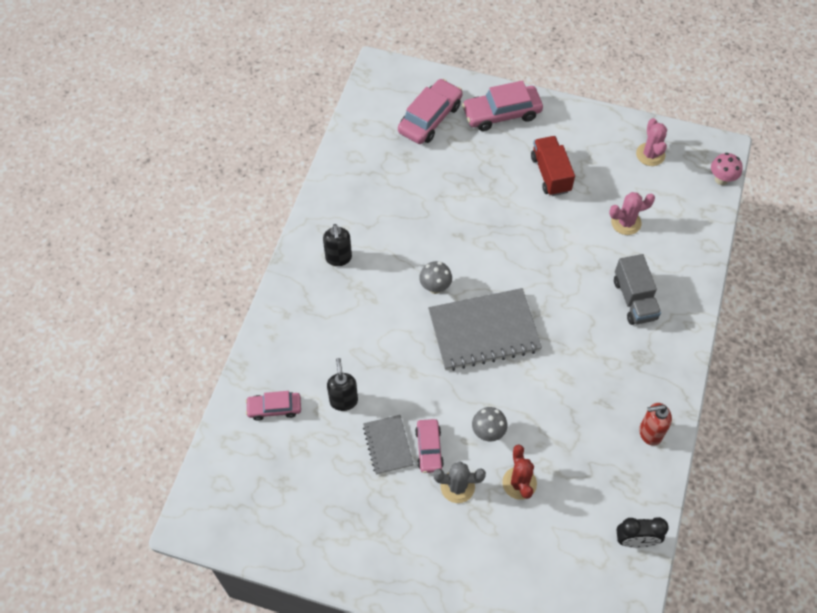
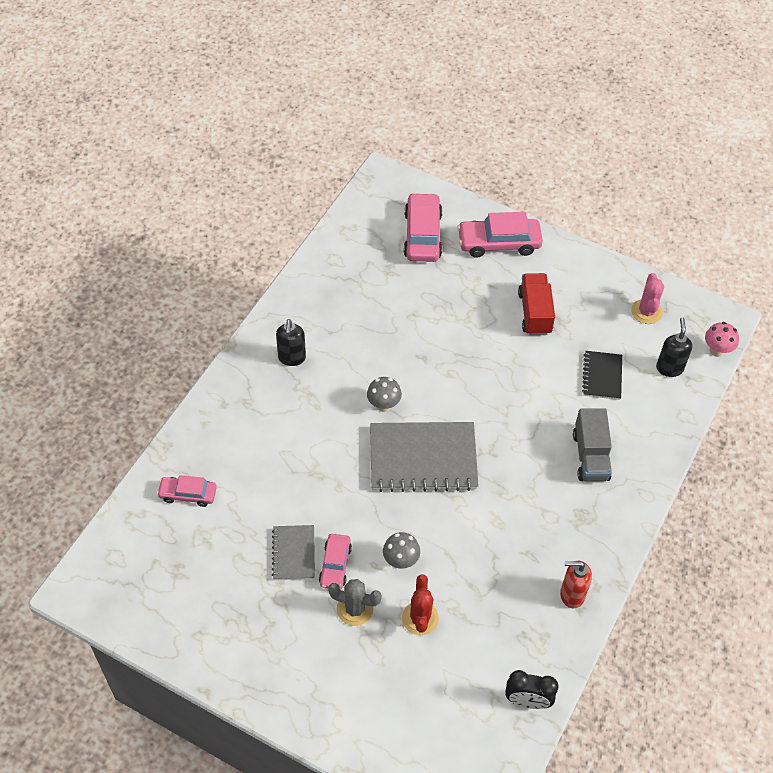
camera: 10 degrees right, 5 degrees down
(343, 400) = (260, 500): black soap dispenser -> black soap dispenser (669, 368)
(430, 118) = (422, 235): pink car -> pink car turned 45 degrees counterclockwise
(626, 222) = (602, 376): pink cactus -> black notebook

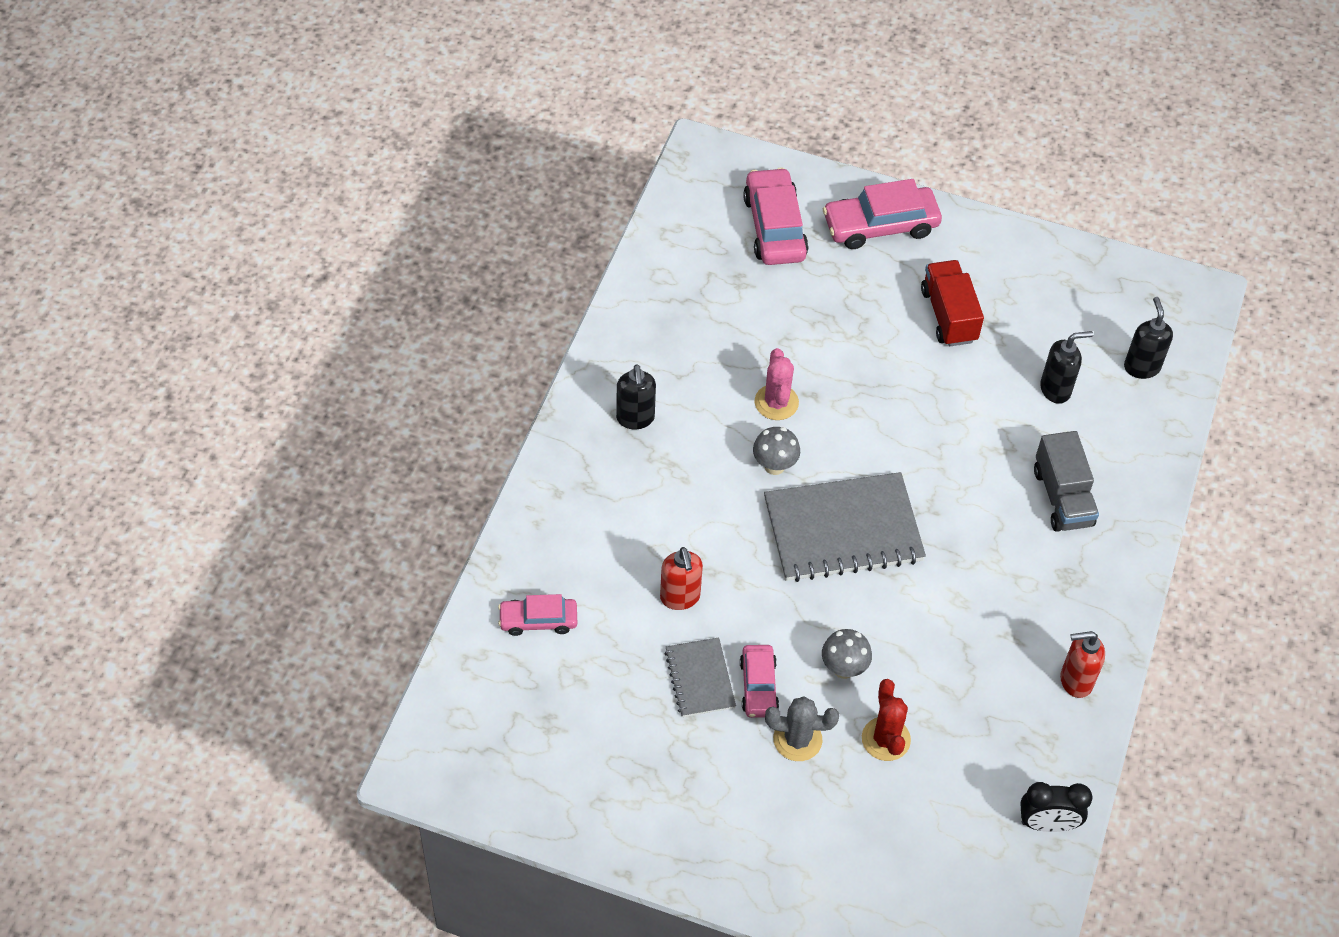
camera: 10 degrees left, 0 degrees up
(293, 492) = (680, 597): none -> red soap dispenser
(602, 376) = (1056, 389): black notebook -> black soap dispenser
(646, 312) = (1096, 295): pink cactus -> pink cactus (776, 402)
(717, 350) = (1198, 336): pink mushroom -> none

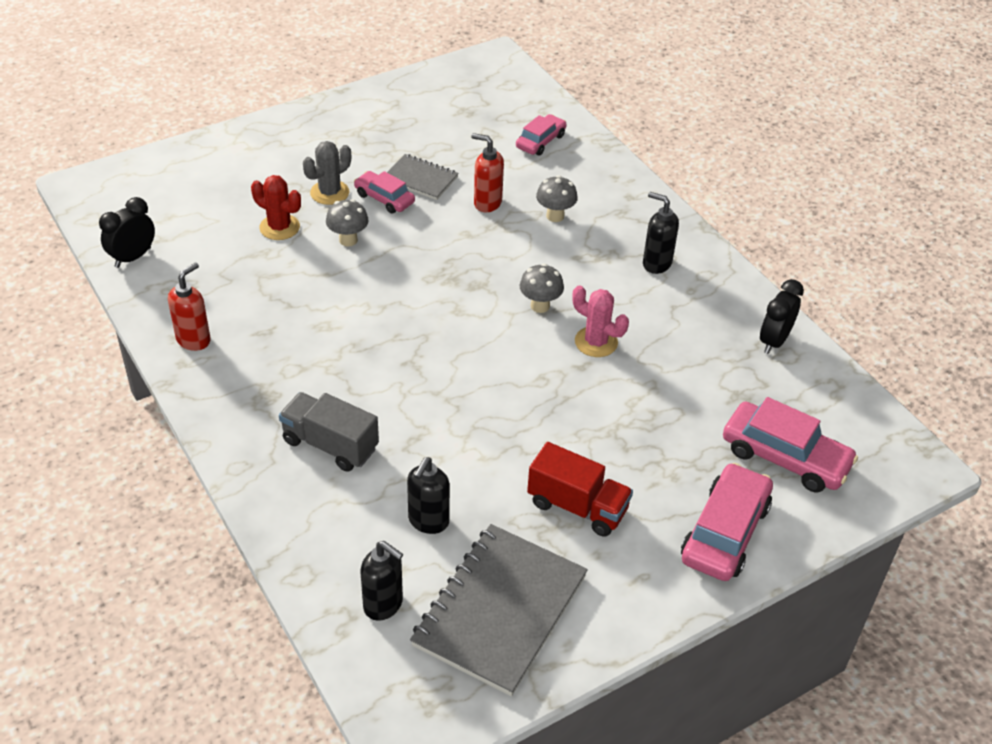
camera: 130 degrees right, 10 degrees down
(645, 532) = (555, 216): none -> grey mushroom
(654, 292) = (774, 341): none -> black clock
(843, 530) = (448, 306): grey notebook -> grey notebook (500, 611)

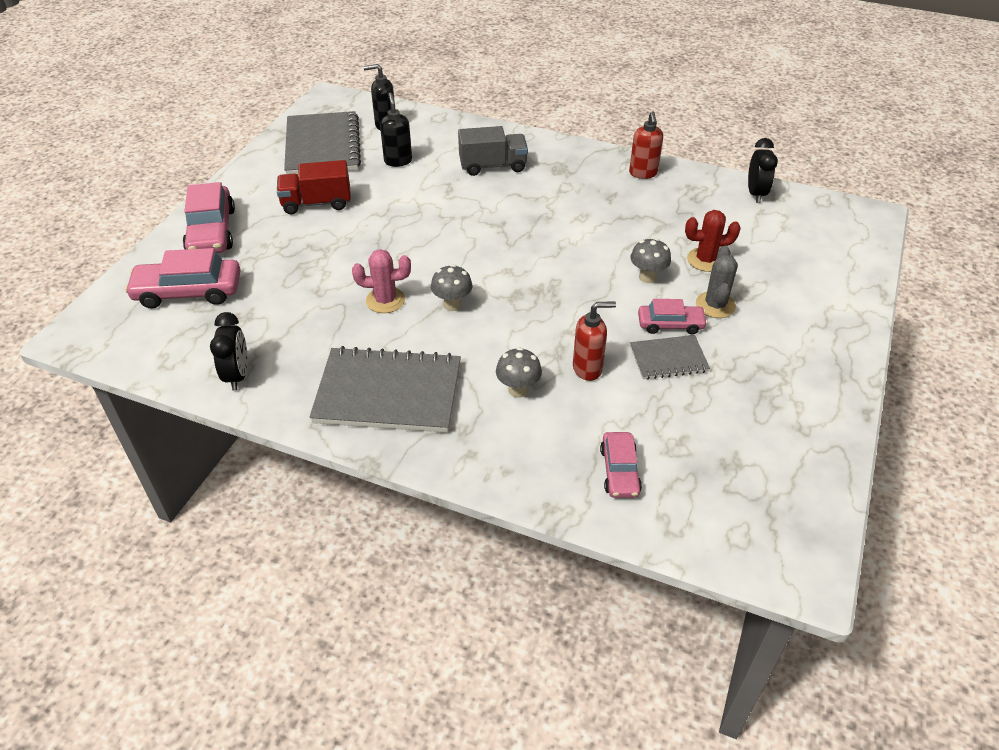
camera: 145 degrees right, 0 degrees up
(656, 263) = (388, 393): black soap dispenser -> grey notebook

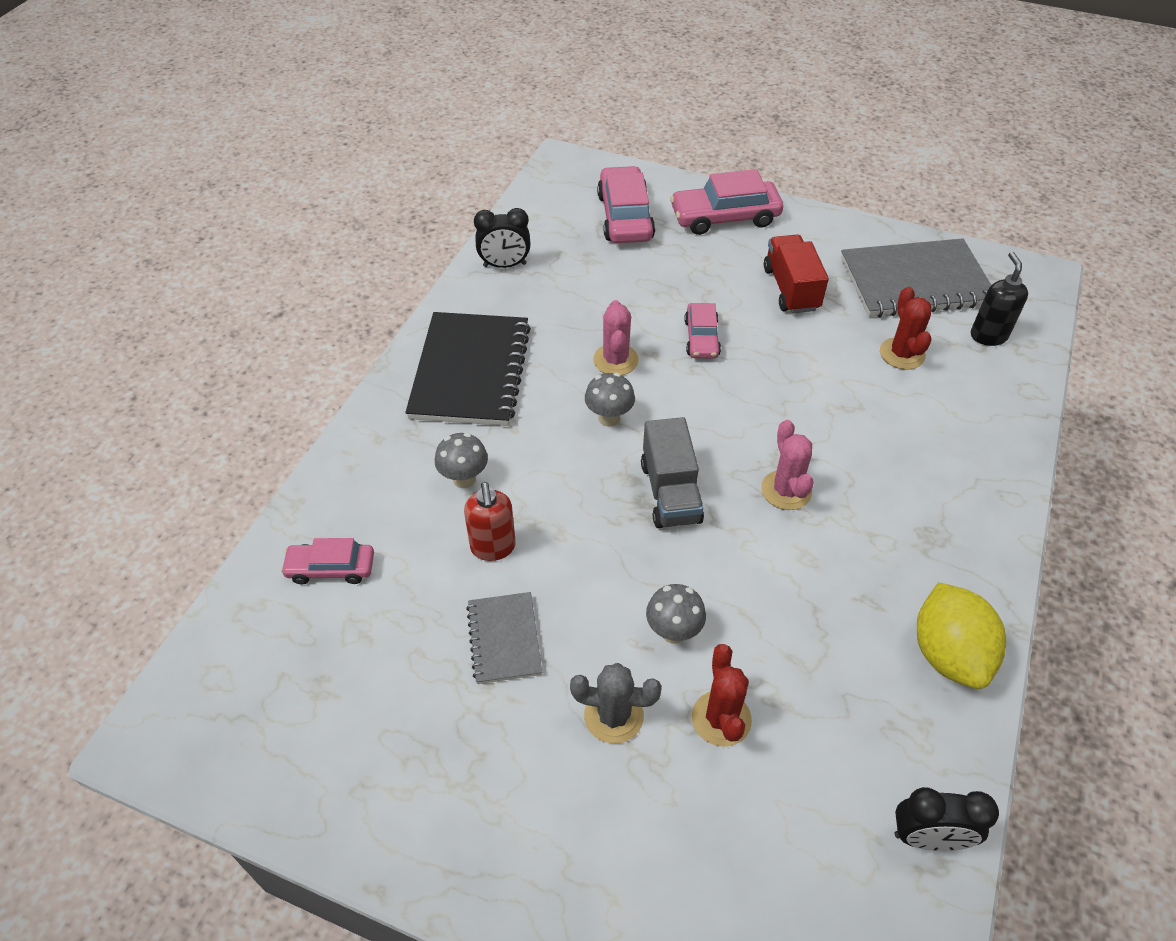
camera: 90 degrees right, 5 degrees up
(388, 393) = (470, 371): grey notebook -> black notebook
(398, 161) = (902, 354): black soap dispenser -> red cactus
(493, 166) = (917, 455): grey truck -> grey truck (670, 492)
(525, 221) = (786, 490): none -> pink cactus
(643, 173) = (948, 654): red soap dispenser -> yellow lemon
(670, 324) = (572, 650): pink car -> pink car (701, 338)

